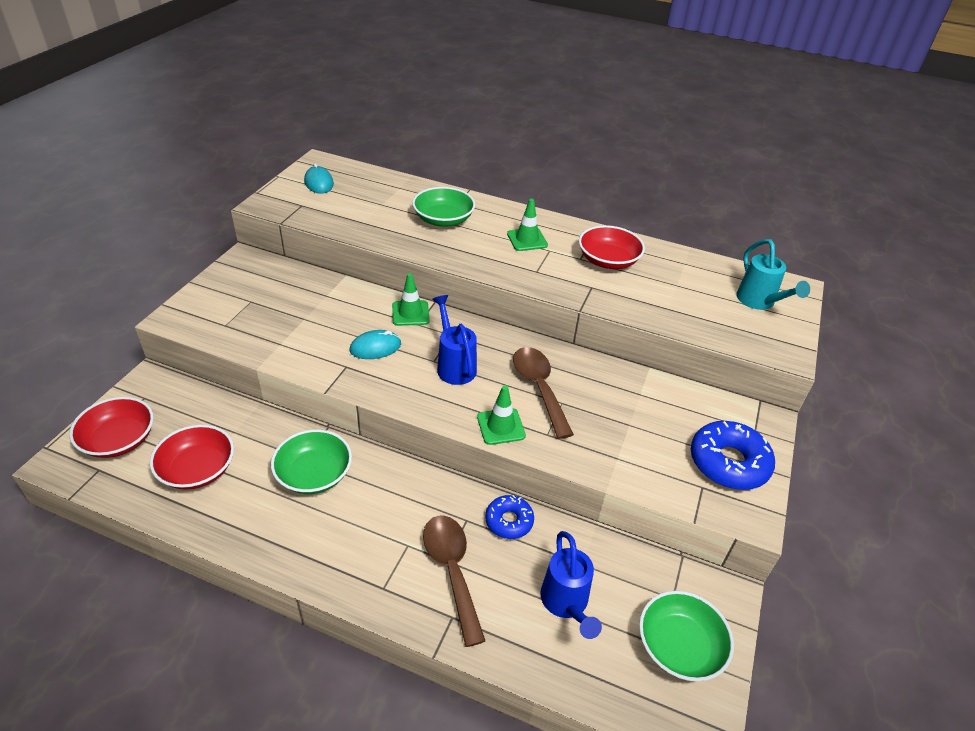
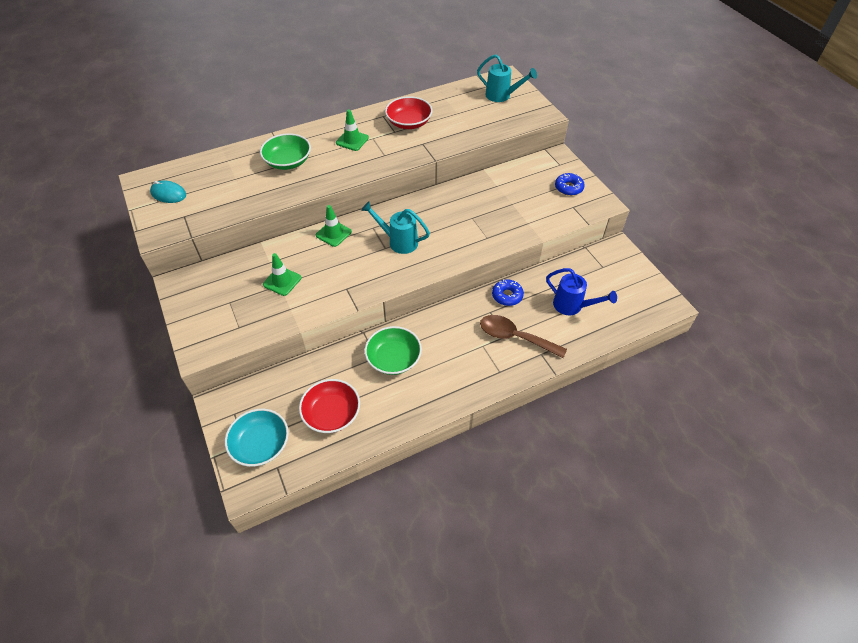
camera: 45 degrees left, 10 degrees up
(119, 440) = (260, 444): red bowl -> turquoise bowl
(375, 347) = (345, 266): turquoise mouse -> none
(454, 365) = (398, 241): blue watering can -> turquoise watering can
(501, 426) = (463, 251): green traffic cone -> green traffic cone (282, 281)
(539, 388) = (453, 219): brown spoon -> none
(679, 646) = (627, 282): green bowl -> none
(728, 463) = (568, 188): blue donut -> blue donut, size x0.59

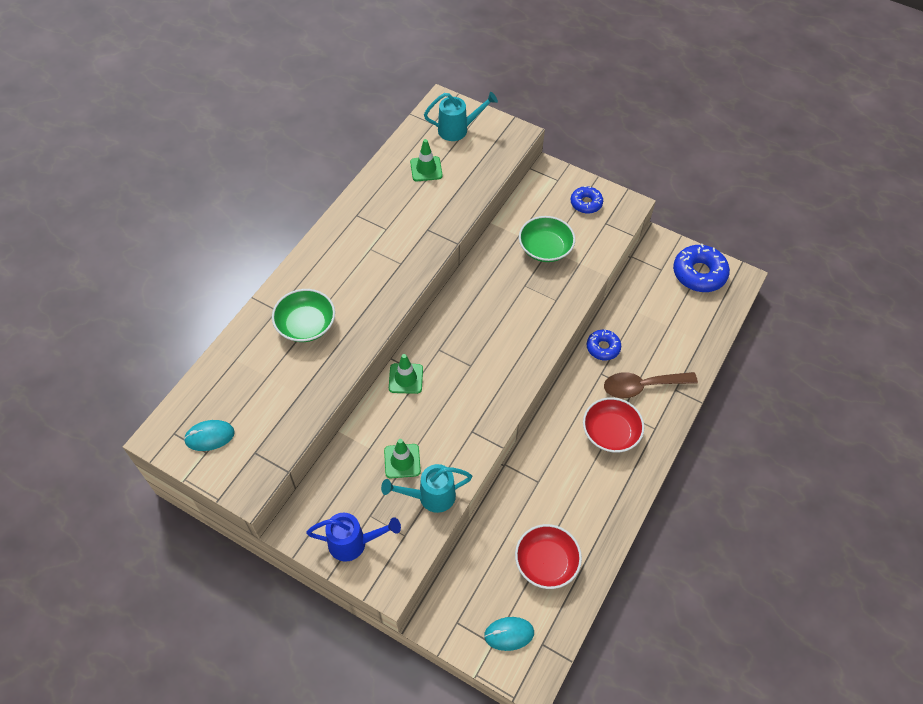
camera: 35 degrees left, 5 degrees up
(260, 444) = (509, 634): turquoise bowl -> turquoise mouse
(352, 140) = (351, 262): green traffic cone -> green traffic cone (426, 169)
(393, 359) = (555, 473): green bowl -> green bowl (545, 248)
(398, 241) = (478, 351): turquoise watering can -> turquoise watering can (430, 496)
(409, 123) = (391, 210): red bowl -> red bowl (610, 432)
(572, 306) = (665, 326): blue watering can -> blue watering can (353, 543)
(633, 284) = (699, 273): none -> blue donut

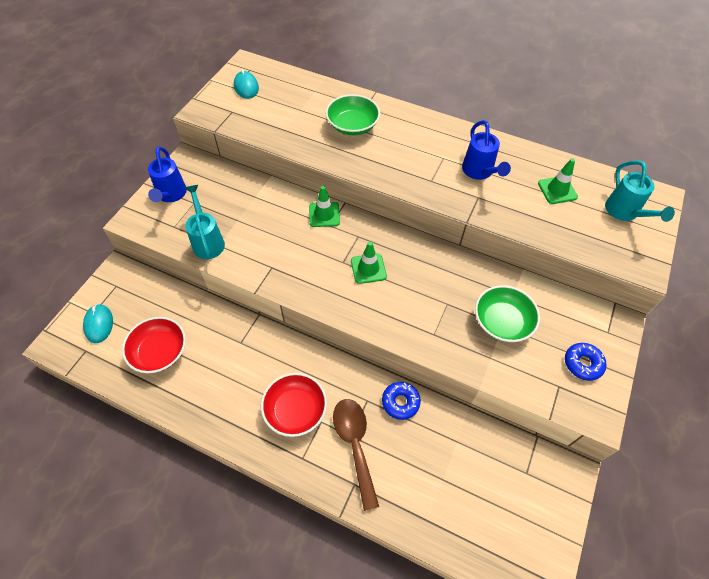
camera: 85 degrees right, 0 degrees up
(395, 222) = (479, 172): none -> blue watering can
(402, 461) = (242, 219): green traffic cone -> green traffic cone (368, 268)
(699, 273) = (533, 524): blue donut -> none

